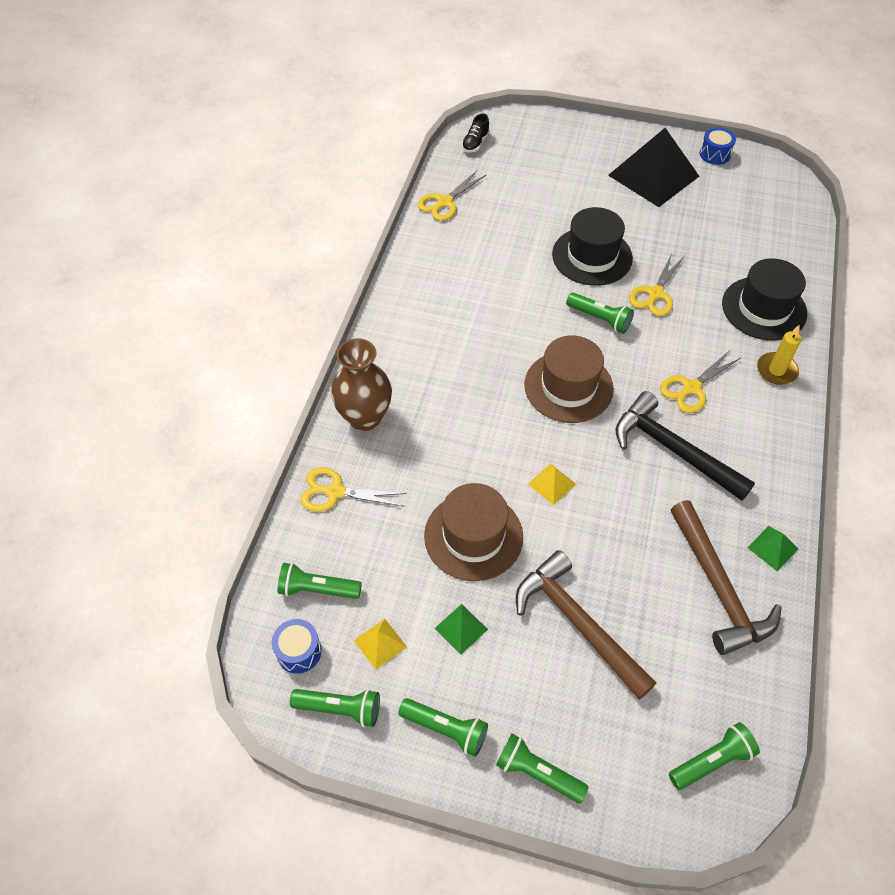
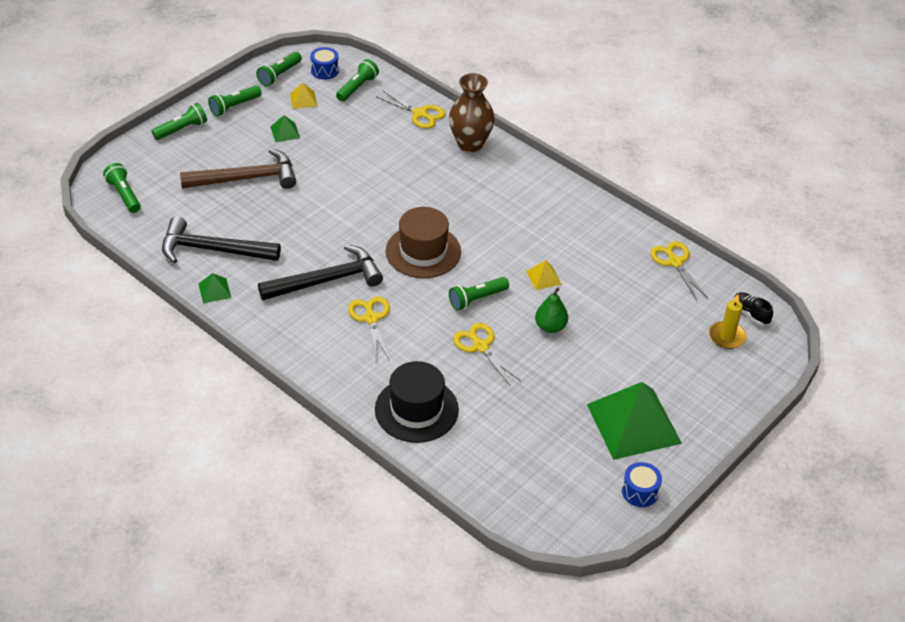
camera: 115 degrees right, 10 degrees down
(335, 492) = (419, 114): yellow scissors -> yellow scissors turned 90 degrees clockwise
(473, 536) = (340, 159): brown hat -> none
(551, 483) = (349, 208): yellow pyramid -> yellow pyramid (544, 277)
(592, 256) = (550, 327): black hat -> green pear
(653, 175) = (633, 423): black pyramid -> green pyramid
(711, 761) = (124, 195): green flashlight -> green flashlight turned 150 degrees clockwise
(718, 587) = (213, 250): brown hammer -> black hammer
(776, 370) = (349, 379): yellow candle -> yellow candle (727, 337)

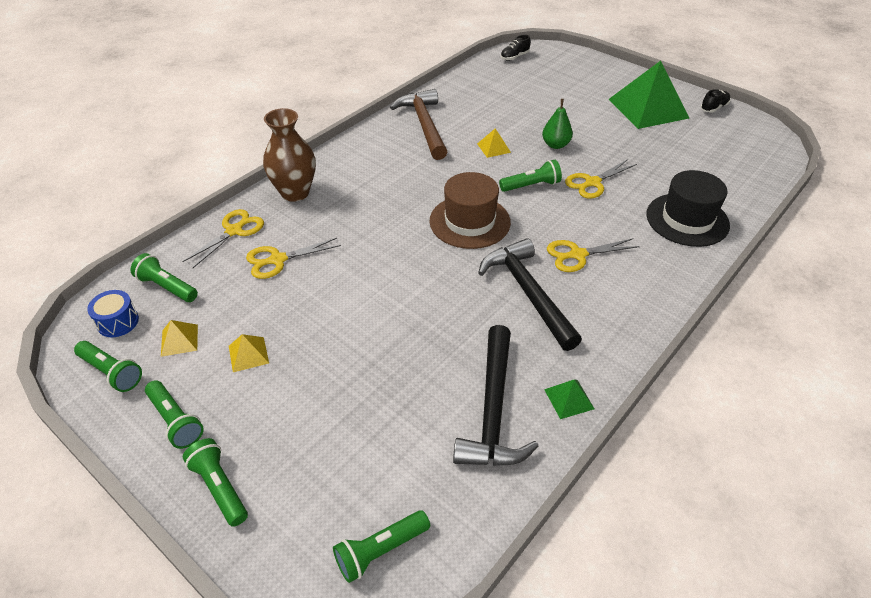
camera: 90 degrees left, 0 degrees up
(246, 178) = (345, 388): brown hammer -> brown hammer (424, 125)
(285, 132) = (248, 354): green pyramid -> yellow pyramid
(477, 299) = (531, 185): green flashlight -> green flashlight turned 75 degrees counterclockwise
(640, 491) = (713, 108): blue drum -> black shoe
(675, 262) = (463, 84): yellow scissors -> yellow scissors (278, 260)
(727, 337) = (541, 67): yellow candle -> none

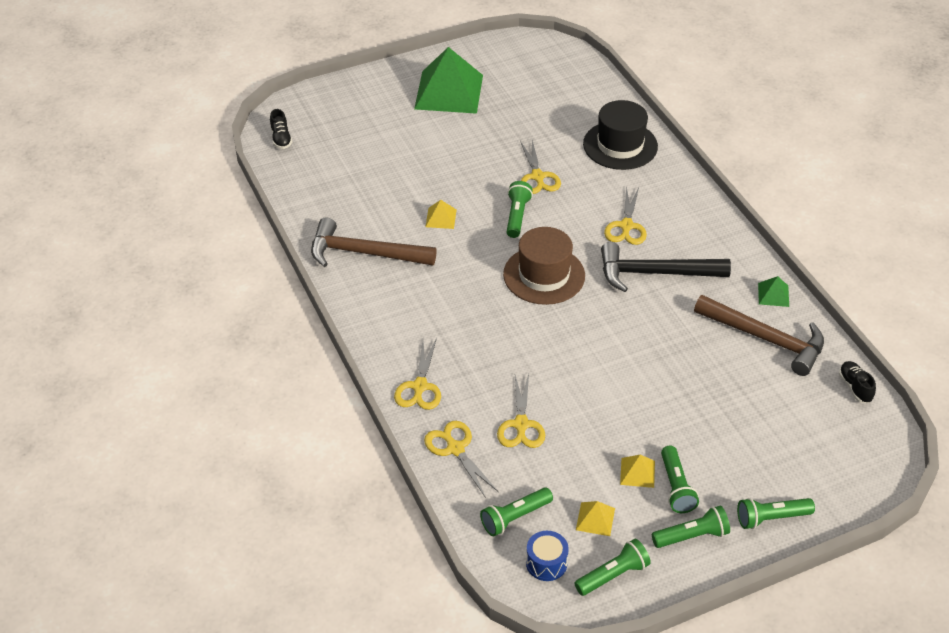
camera: 65 degrees left, 0 degrees up
(295, 192) = (420, 386): brown vase -> yellow scissors
(380, 550) = (858, 438): green flashlight -> green flashlight (676, 487)
(493, 410) = (765, 339): black hammer -> brown hammer
(555, 145) = (465, 175): green pear -> none
(713, 108) = (478, 53): black shoe -> black shoe (855, 387)

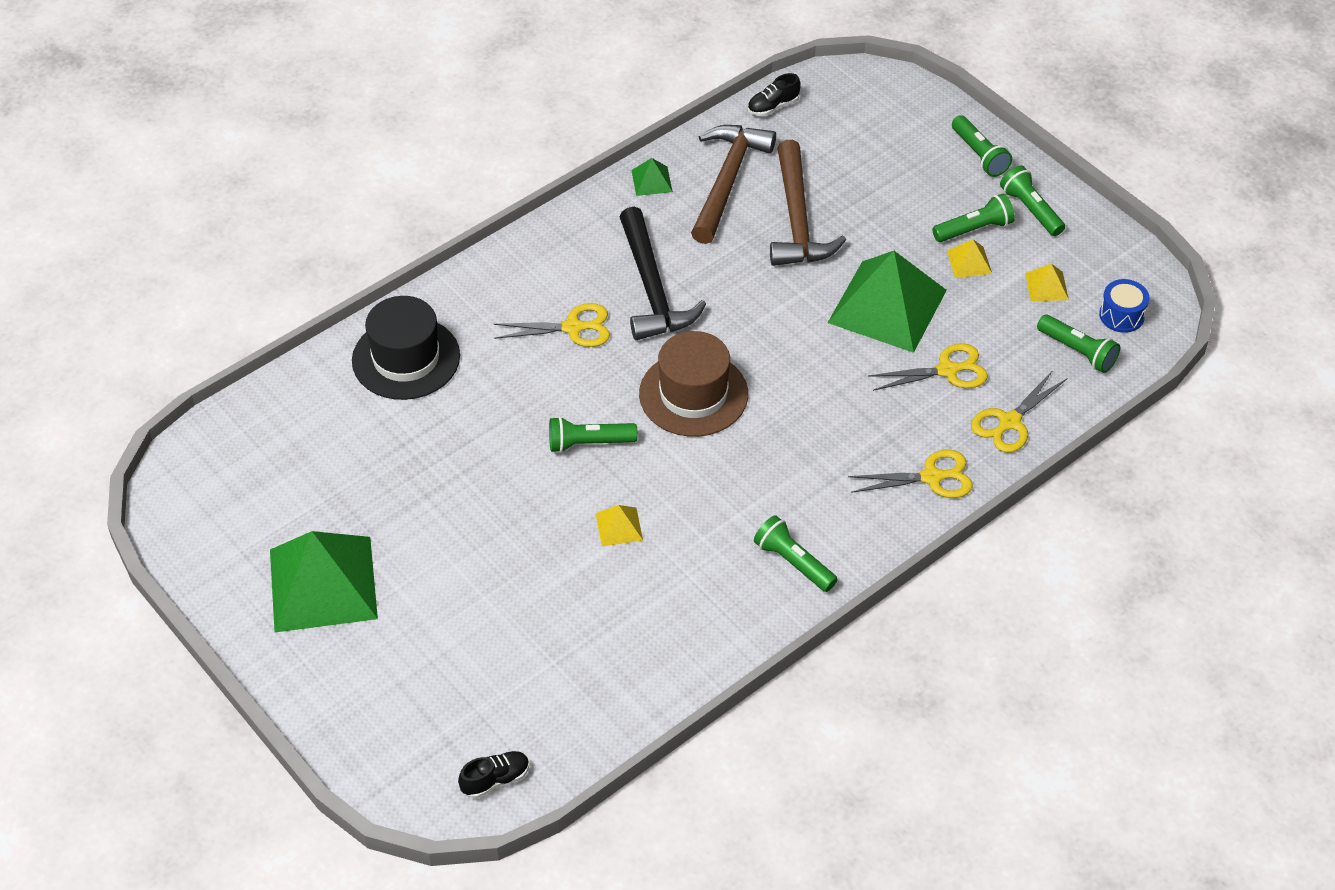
camera: 105 degrees left, 5 degrees up
(364, 253) = (719, 596): brown hammer -> brown hammer (797, 219)
(537, 176) = (499, 436): yellow scissors -> none
(600, 405) = (887, 306): none -> green pyramid
(613, 575) = (1109, 262): green flashlight -> green flashlight (793, 562)

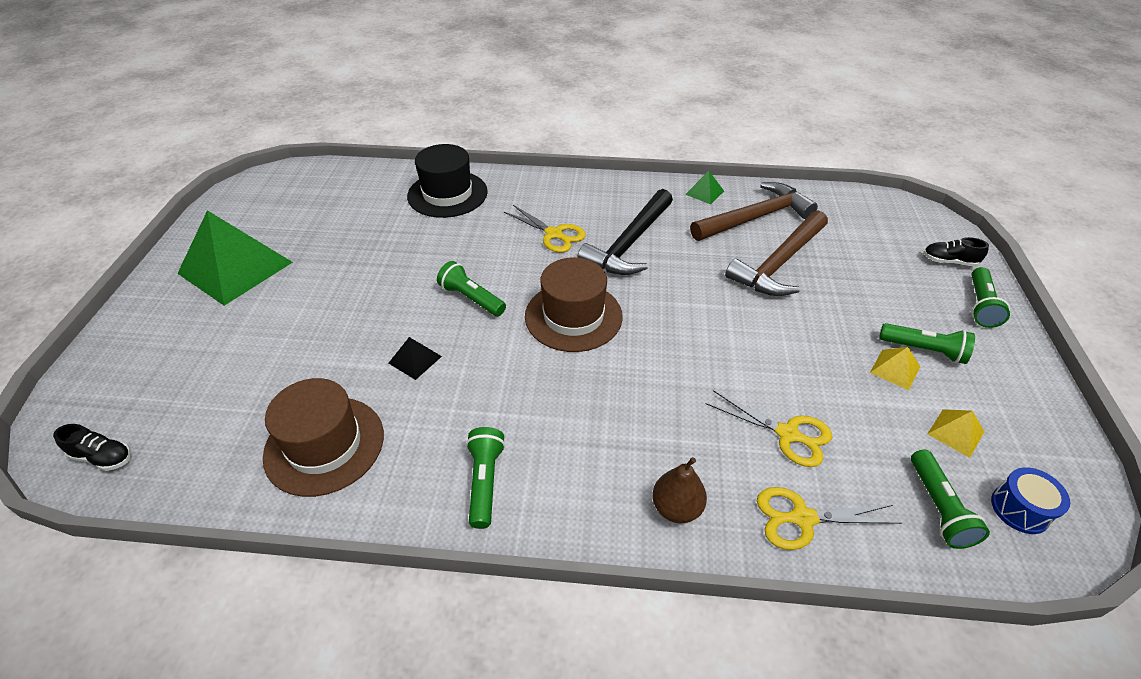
camera: 45 degrees right, 5 degrees down
(619, 526) = (415, 359): yellow pyramid -> black pyramid
(648, 635) = (324, 445): none -> brown hat
(773, 106) = (836, 198): black shoe -> black shoe (949, 261)
(887, 306) = (787, 355): green pyramid -> none
(931, 477) = (676, 508): yellow scissors -> brown pear
(1031, 210) = (995, 367): green flashlight -> none

